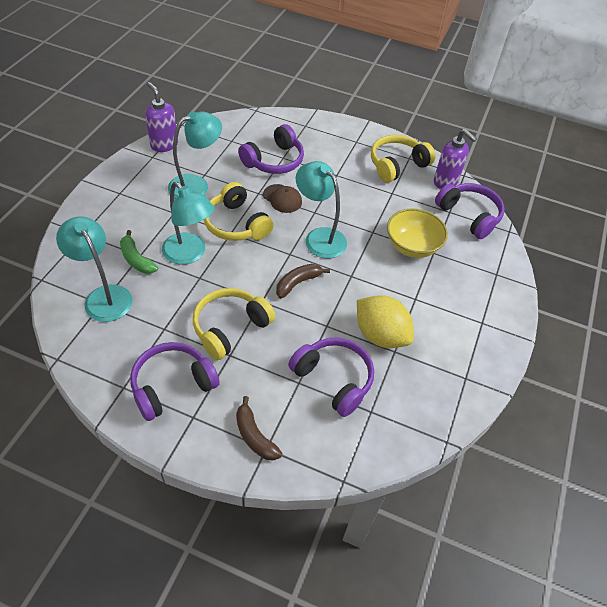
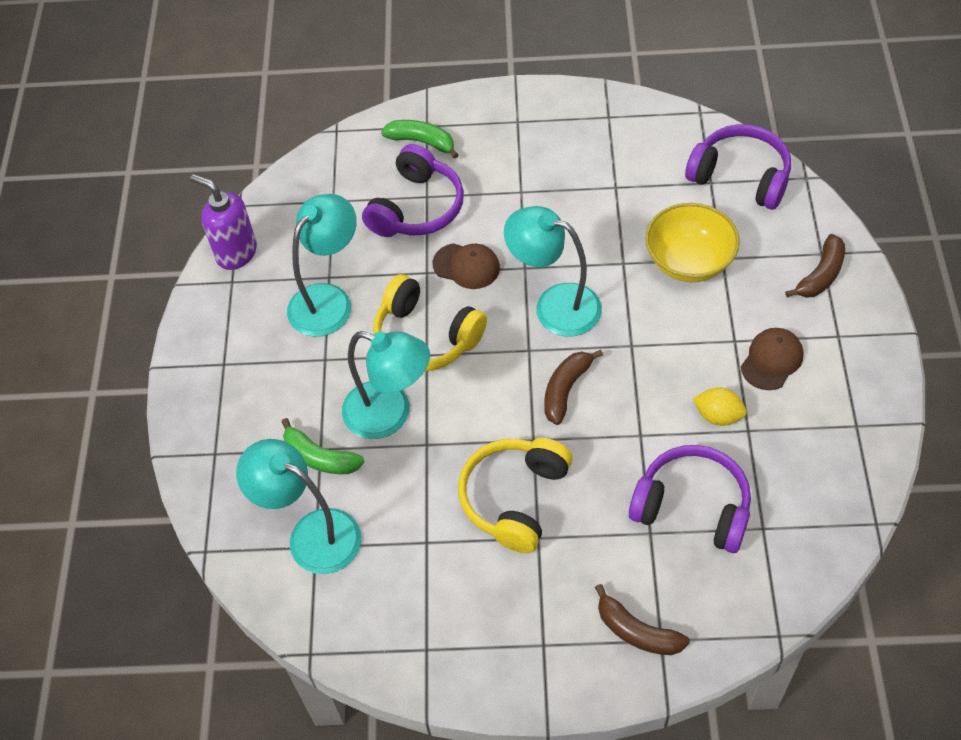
camera: 15 degrees left, 5 degrees up
(172, 385) = (489, 615): purple headphones -> none
(298, 132) = (422, 142): none -> green banana
(380, 335) = (718, 416): yellow lemon -> yellow lemon, size x0.53
(397, 165) = (597, 136): yellow headphones -> none
(432, 318) = (771, 360): none -> brown cap
(446, 182) = (680, 135): purple soap dispenser -> none
(489, 285) = (820, 275): none -> brown banana

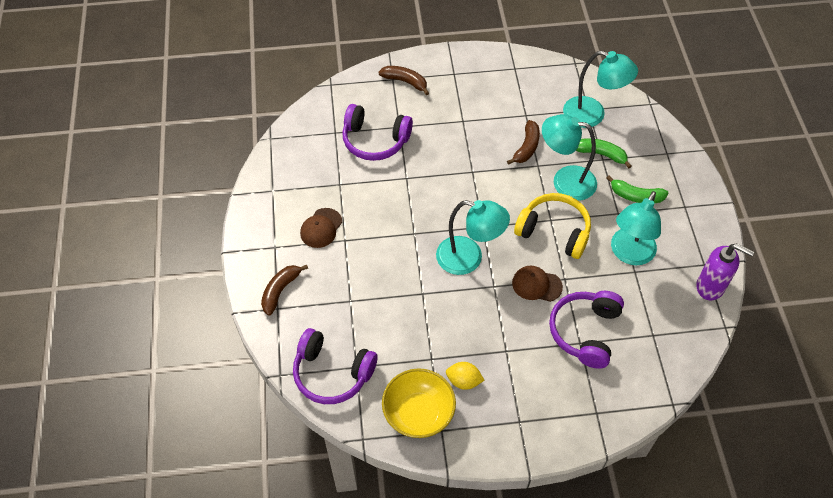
camera: 170 degrees right, 0 degrees up
(422, 142) = (596, 395): green banana -> green banana (636, 196)
(514, 498) = (479, 139): yellow headphones -> none
(566, 389) = (455, 202): brown banana -> brown banana (526, 147)
(689, 261) = (374, 296): yellow bowl -> yellow bowl (418, 413)
(718, 416) = (358, 191): yellow lemon -> yellow lemon (463, 381)

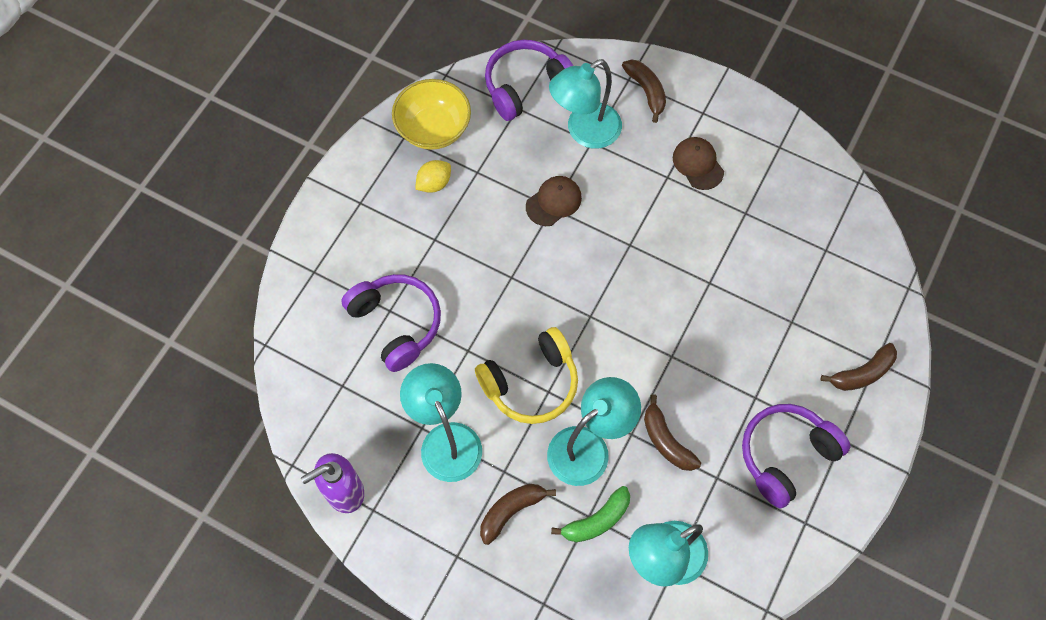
camera: 125 degrees right, 10 degrees up
(375, 141) = (786, 283): purple headphones -> purple headphones (786, 455)
(469, 258) = (560, 275): turquoise lamp -> turquoise lamp (584, 132)
(536, 285) = (481, 317): brown cap -> brown cap (553, 202)
(636, 196) = (511, 511): green banana -> brown banana

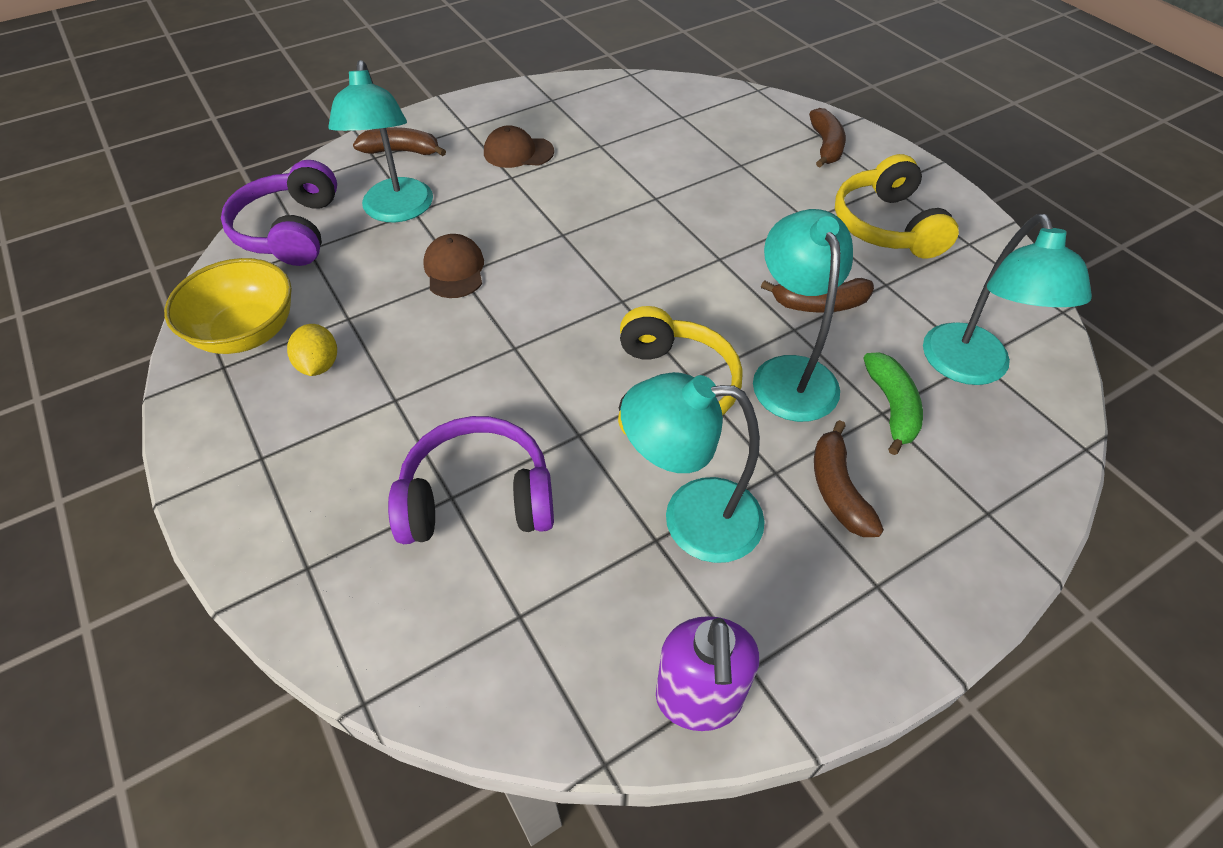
camera: 60 degrees left, 15 degrees down
(786, 455) = (886, 226): purple headphones -> yellow headphones

